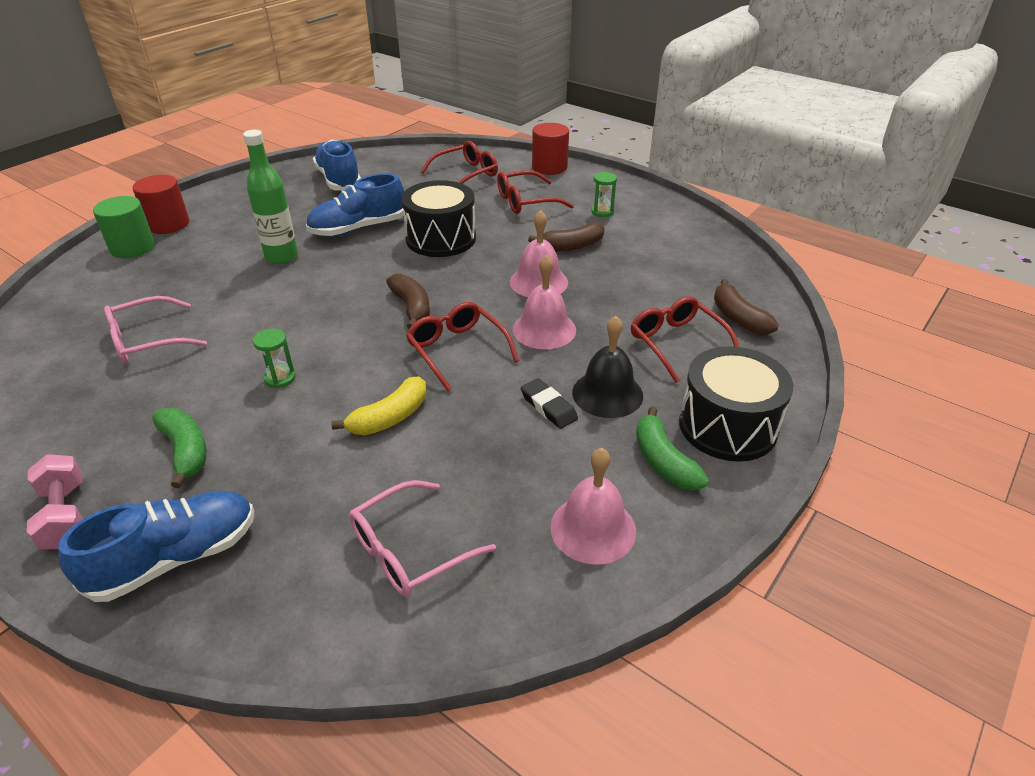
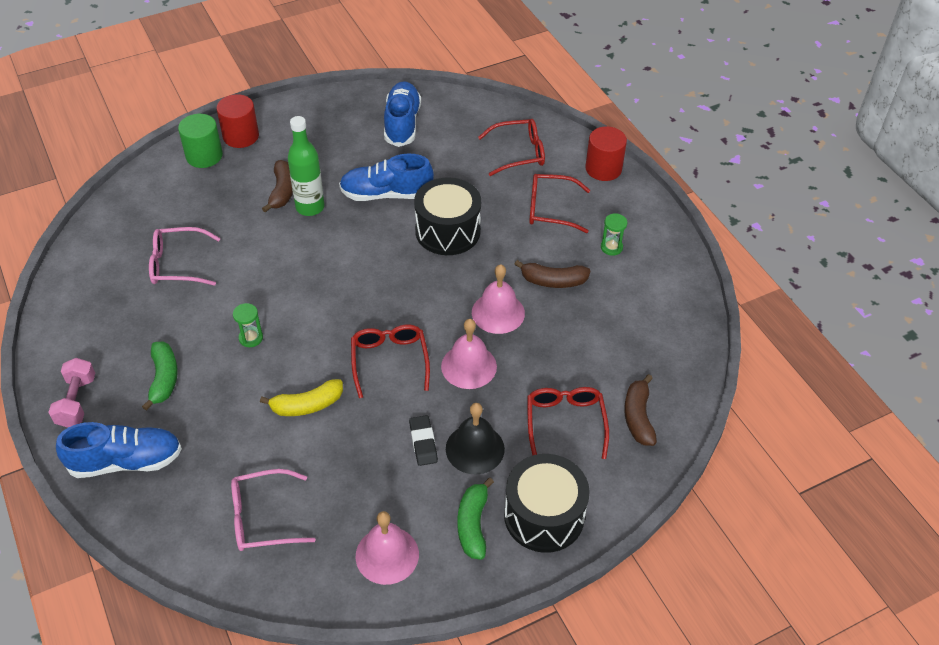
camera: 25 degrees right, 10 degrees up
(412, 308) = (380, 303): brown banana -> brown banana (282, 191)

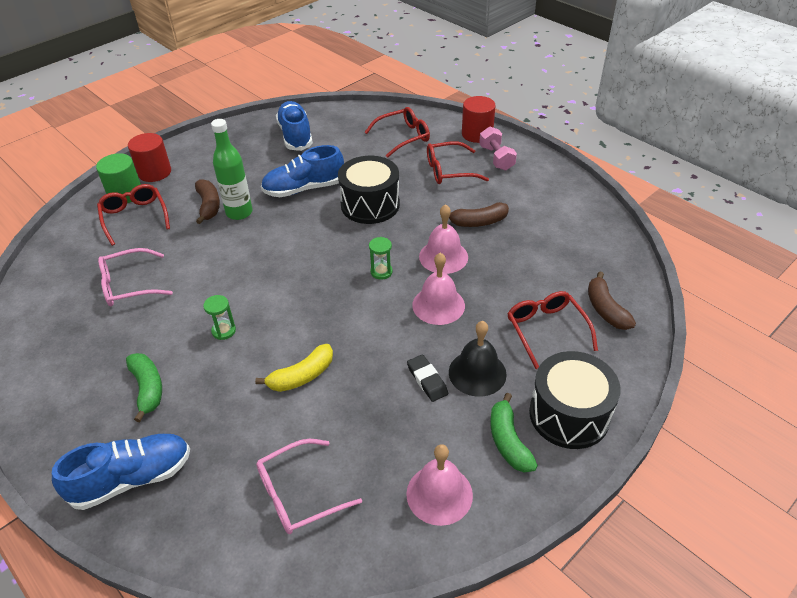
camera: 15 degrees left, 5 degrees down
(76, 401) = (60, 434): pink dumbbell -> pink dumbbell (496, 158)
(389, 360) = (364, 318): red glasses -> red glasses (134, 217)
(611, 247) = (513, 187): green hourglass -> green hourglass (381, 272)

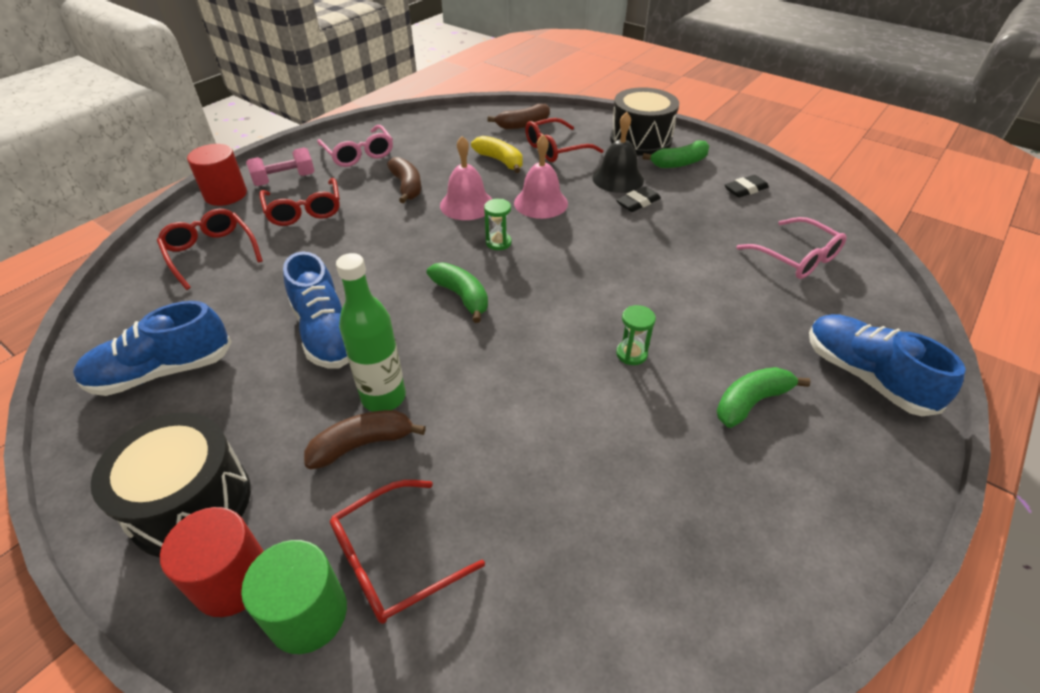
camera: 100 degrees left, 0 degrees up
(128, 285) = (578, 497): pink glasses -> pink glasses (359, 154)
(302, 376) = (669, 277): yellow banana -> yellow banana (500, 161)
(319, 248) = (462, 296): none -> green banana
(370, 205) = (370, 265): black drum -> black drum (191, 503)
(439, 494) = (745, 189): pink bell -> black eraser

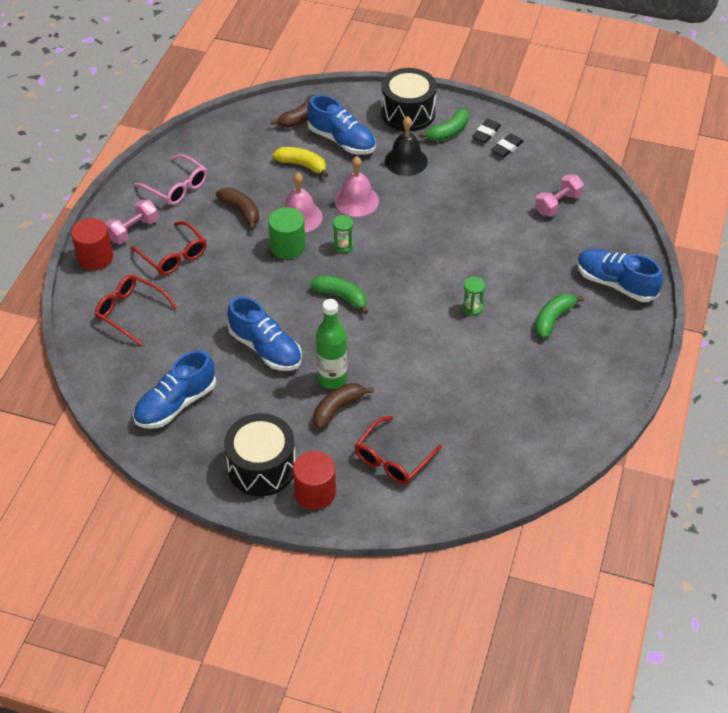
camera: 20 degrees left, 5 degrees up
(308, 614) = (365, 494): green cylinder -> green cylinder (288, 246)
(555, 149) = (342, 140): red glasses -> blue shoe
(638, 202) = (430, 181): black eraser -> black eraser (486, 133)
(796, 258) = (557, 204): pink glasses -> pink dumbbell

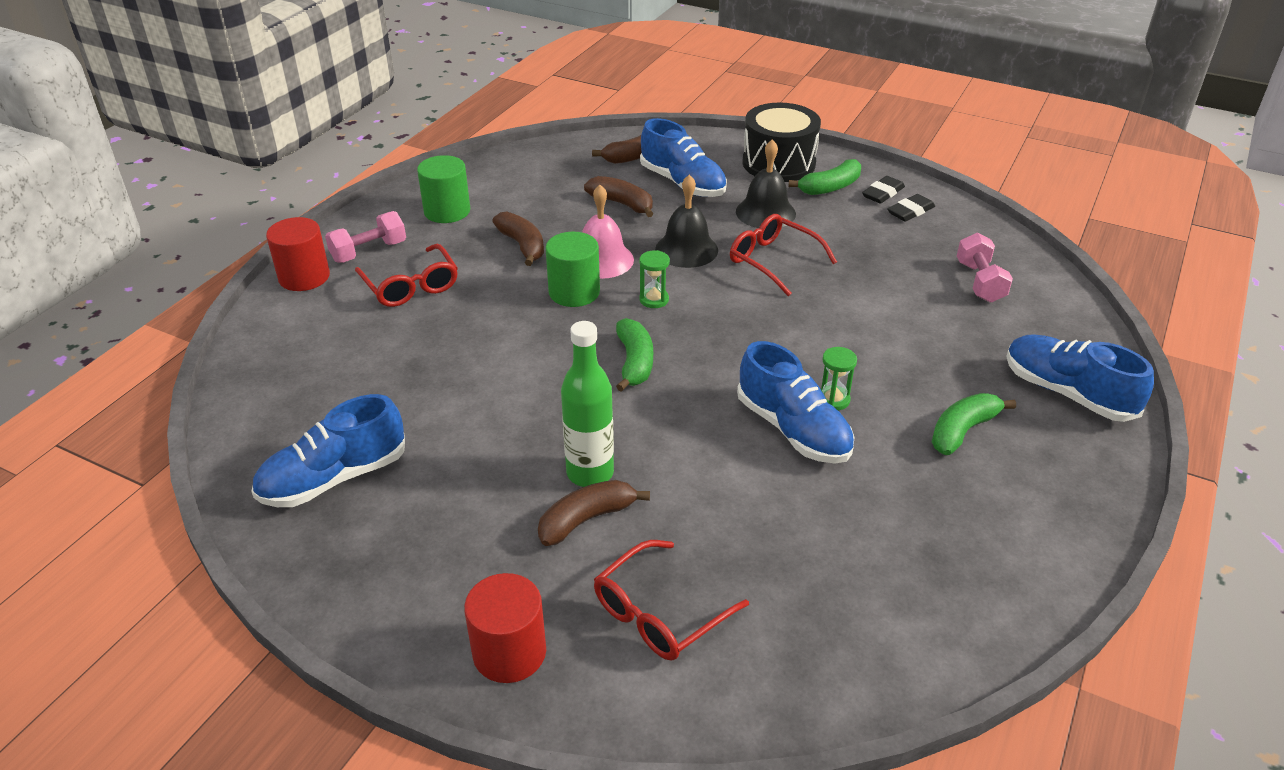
camera: 10 degrees right, 10 degrees down
(130, 312) = (322, 346): red glasses -> red glasses (773, 261)
(177, 187) = (447, 211): pink glasses -> green cylinder
(262, 467) = (433, 595): black drum -> none
(265, 348) = (499, 418): blue shoe -> blue shoe (793, 429)
(302, 165) = (622, 204): yellow banana -> brown banana
(341, 297) = (634, 362): green banana -> green banana turned 45 degrees clockwise
(356, 201) = (686, 249): pink bell -> black bell
(557, 204) = (980, 282): pink dumbbell -> pink dumbbell turned 60 degrees counterclockwise

